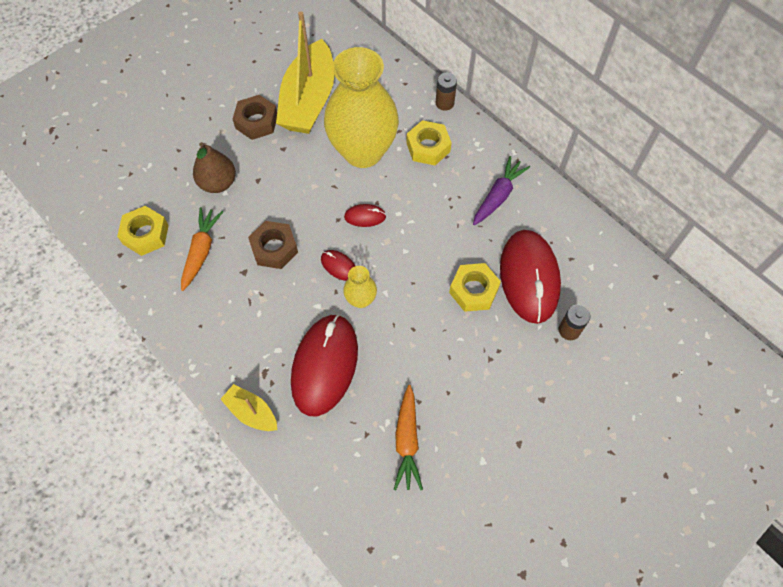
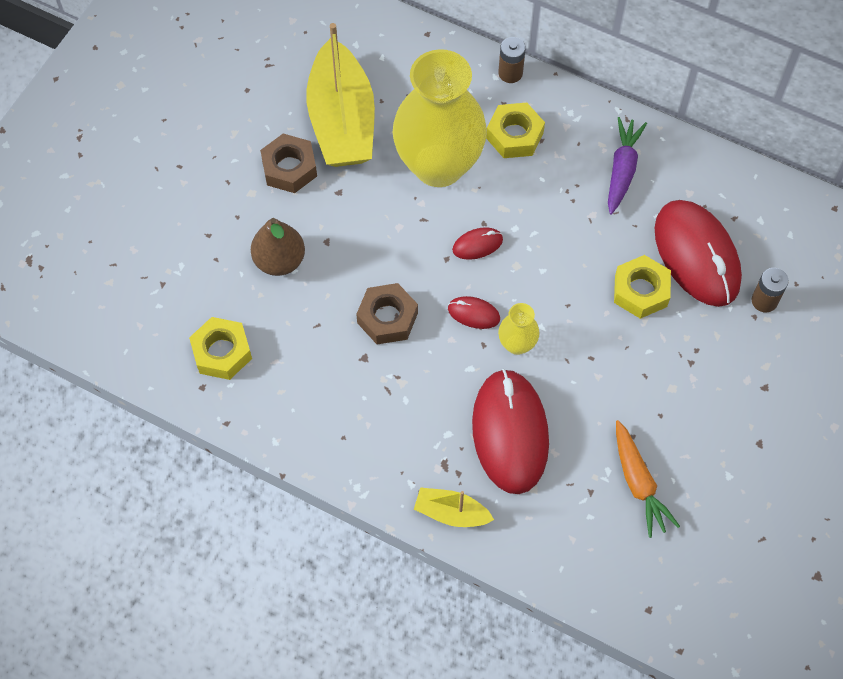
camera: 20 degrees left, 0 degrees up
(201, 251) = (301, 350): orange carrot -> none

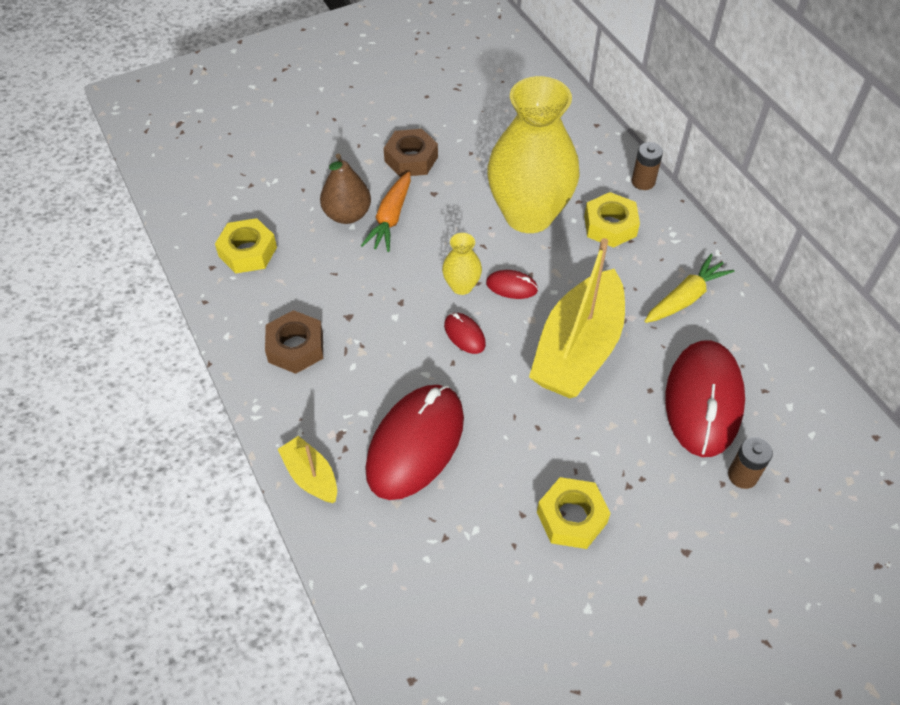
camera: 35 degrees right, 10 degrees down
(342, 121) = (479, 148): yellow boat -> yellow boat (577, 349)
(387, 318) = (392, 298): brown nut -> brown nut (295, 347)
(517, 344) = (481, 378): yellow vase -> yellow vase (461, 286)
(622, 170) = (685, 298): purple carrot -> yellow carrot
(638, 483) = (494, 559): orange carrot -> orange carrot (390, 218)
(641, 291) = (627, 400): yellow nut -> yellow nut (571, 517)

